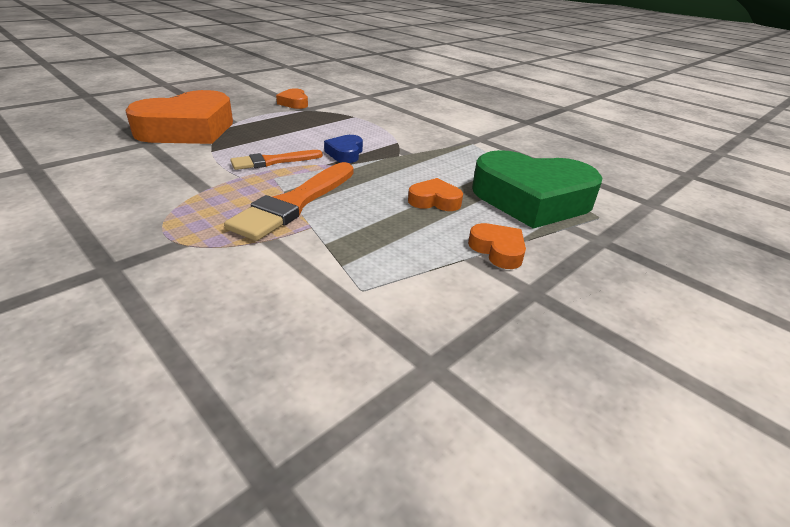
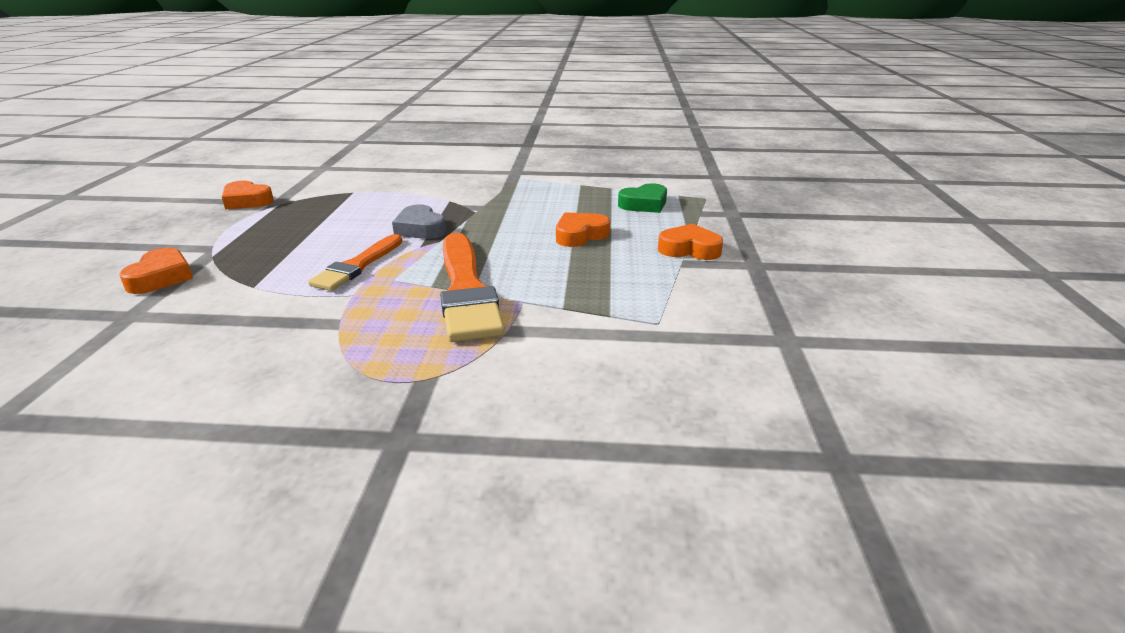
camera: 40 degrees left, 5 degrees down
(188, 129) = (161, 277): orange heart -> orange heart, size x0.43
(345, 153) = (420, 229): blue heart -> grey heart
(531, 199) = (644, 204): green heart -> green heart, size x0.43

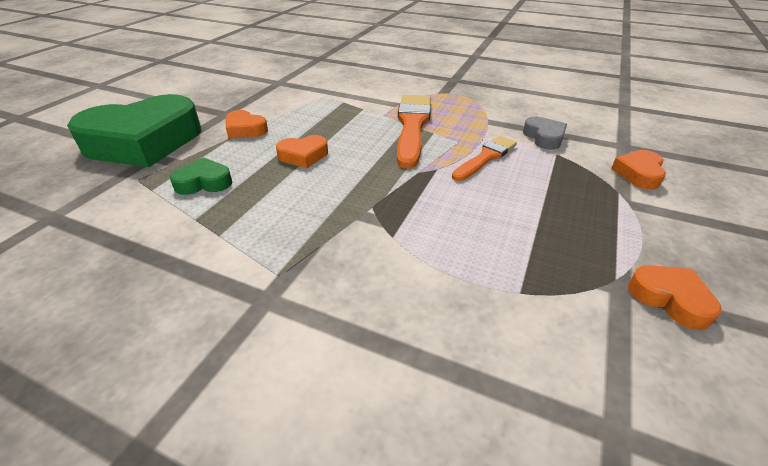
camera: 160 degrees left, 10 degrees up
(420, 229) = (434, 190): grey heart -> grey heart (544, 137)
(772, 221) = (144, 142): none -> green heart

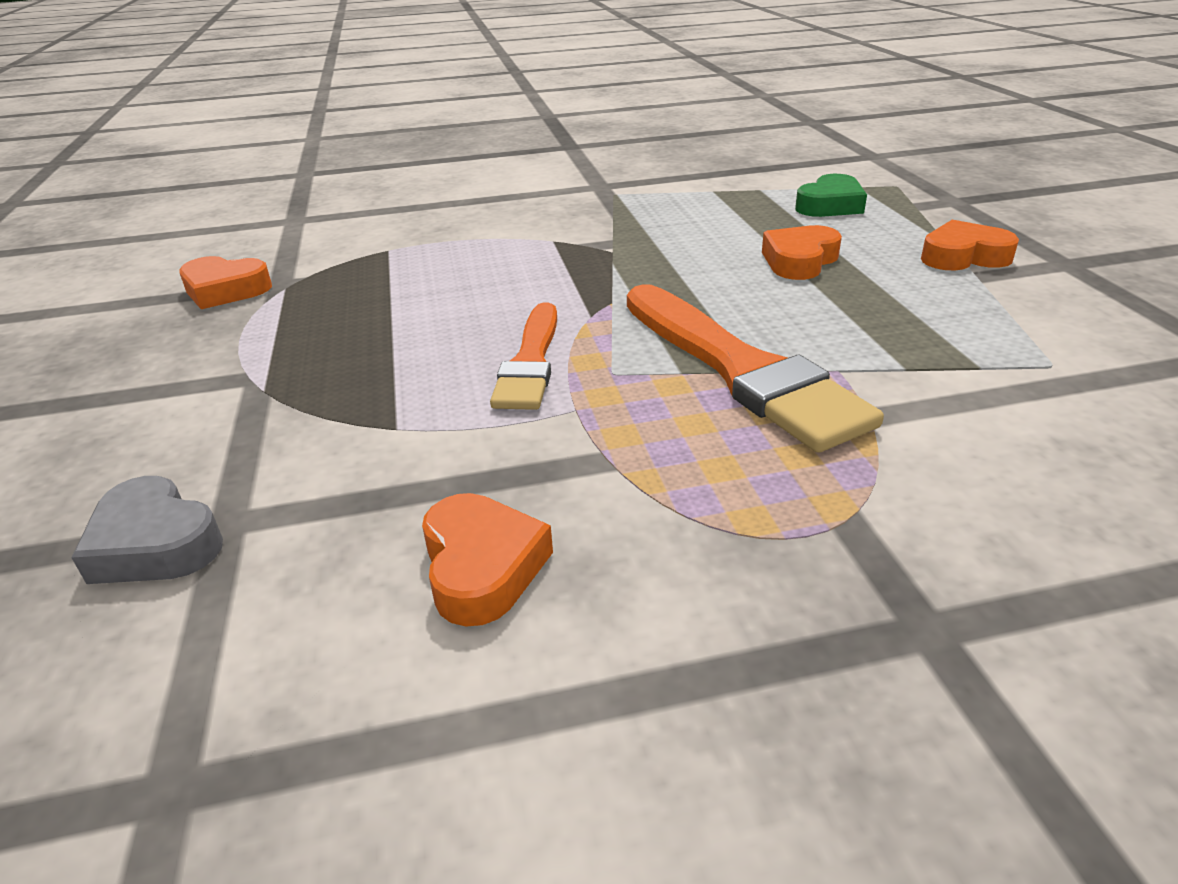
camera: 145 degrees right, 5 degrees down
(144, 142) = (1014, 203): green heart -> none
(544, 137) = (440, 462): grey heart -> grey heart (155, 544)
(638, 174) = (212, 444): orange heart -> orange heart (482, 567)

